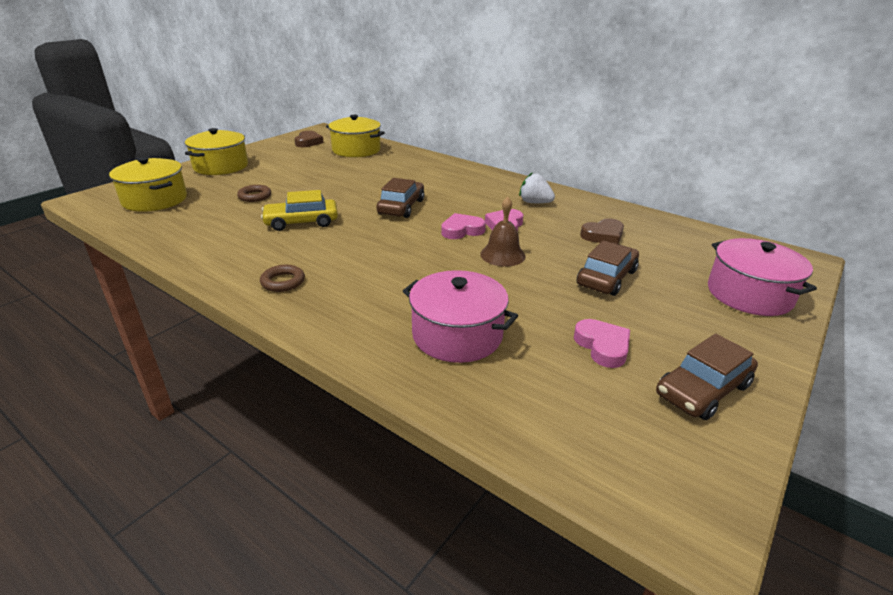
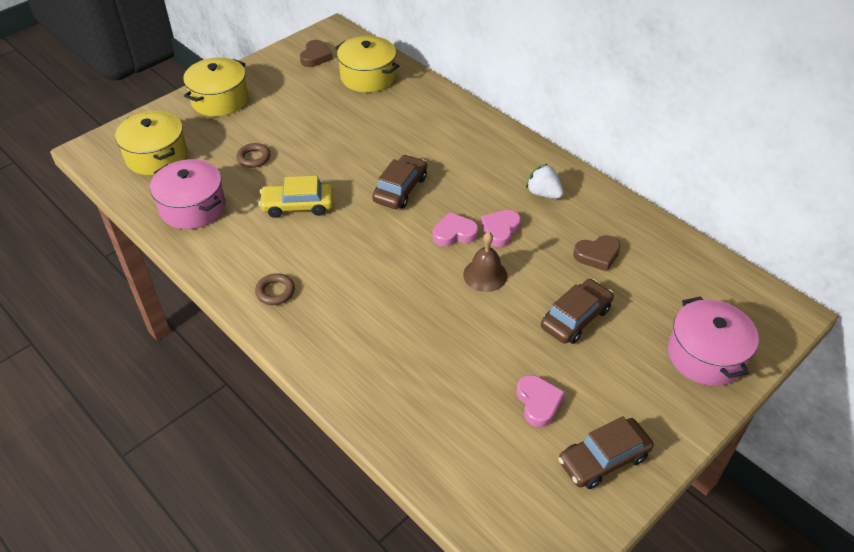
camera: 10 degrees right, 15 degrees up
(457, 335) = (416, 375): pink pot -> pink pot (192, 207)

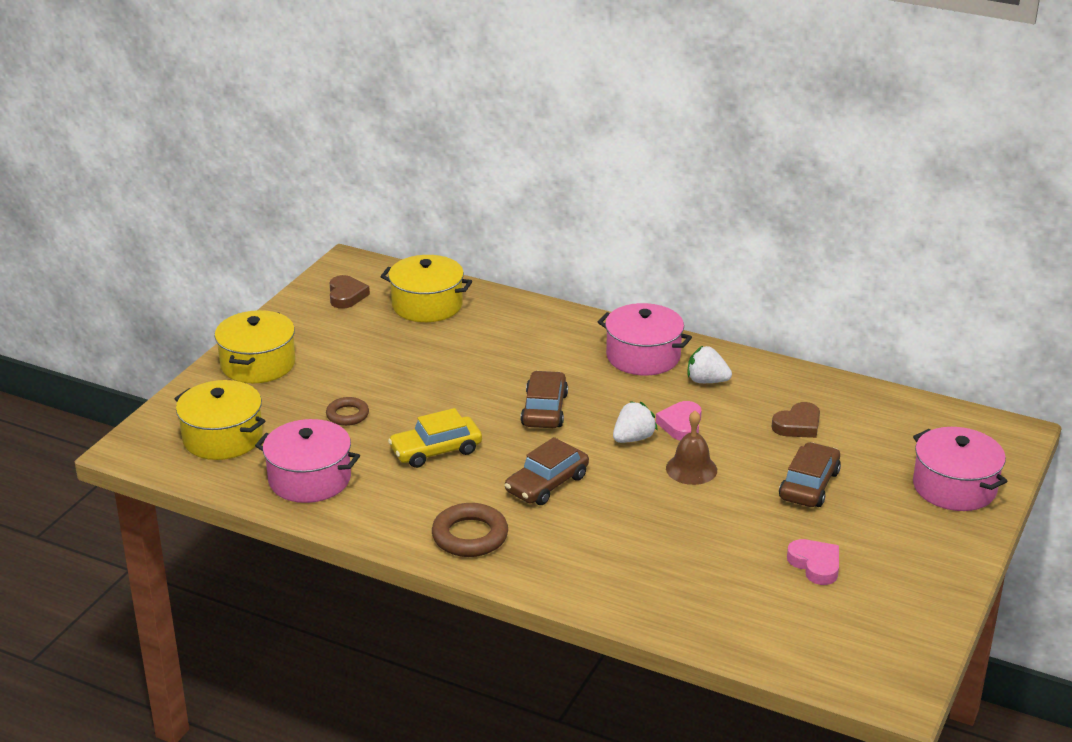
camera: 20 degrees left, 15 degrees down
(275, 292) = (470, 536): brown ring -> brown ring, size x1.61
(454, 233) = (633, 438): pink heart -> white strawberry
(505, 158) = (643, 356): none -> pink pot
(603, 459) = (905, 594): brown car -> brown car (546, 484)

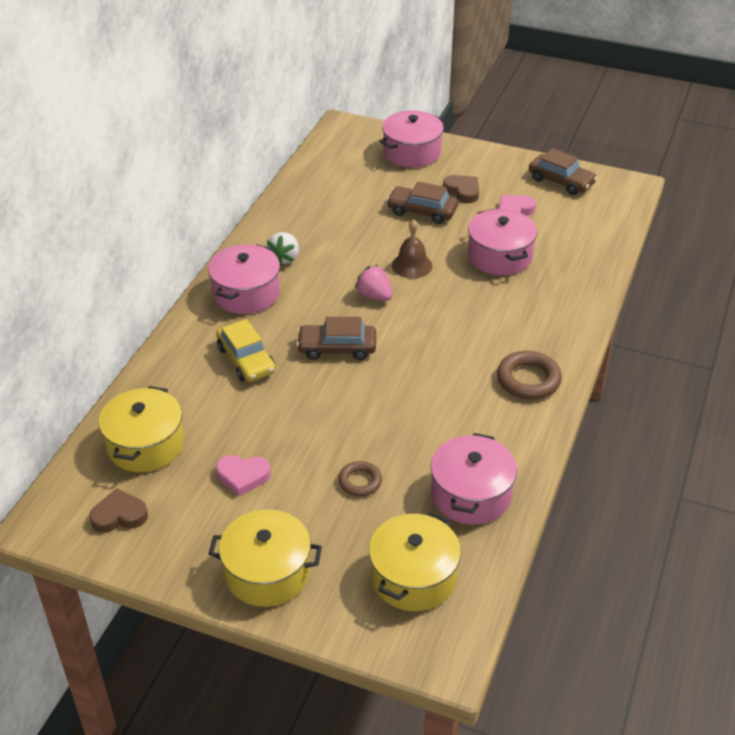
camera: 95 degrees left, 10 degrees up
(436, 450) = (410, 412): yellow car -> yellow car (246, 360)
(546, 484) = (447, 341): brown car -> brown car (561, 181)
(633, 438) = (374, 296): white strawberry -> pink strawberry
(681, 425) = (351, 271): pink heart -> pink heart (243, 476)
(710, 540) = (500, 256): none -> pink pot
(798, 425) = (345, 214): brown heart -> brown heart (462, 191)

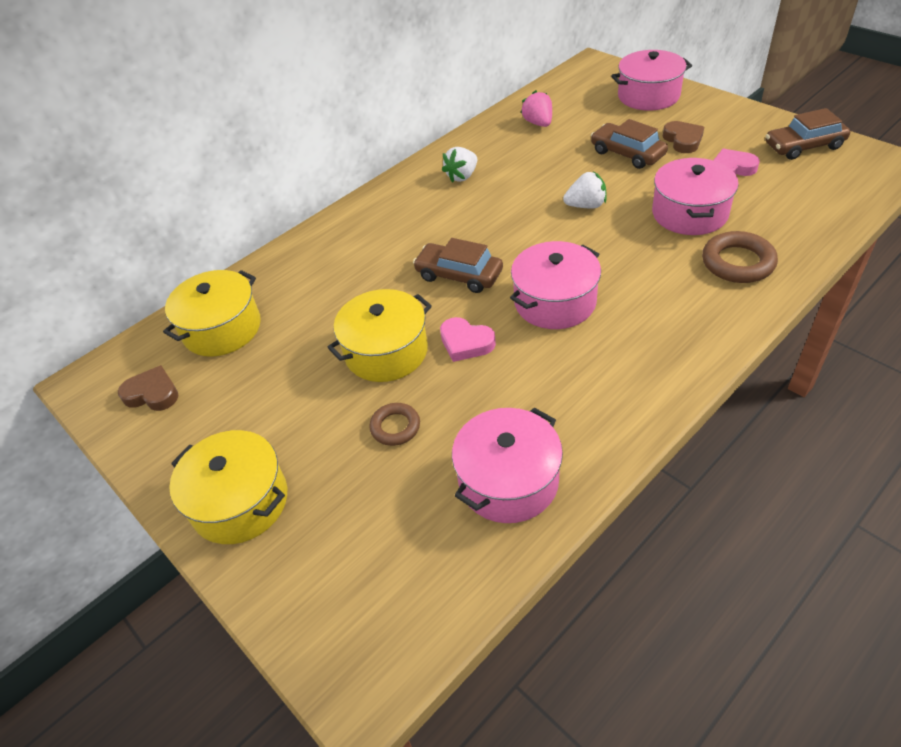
camera: 30 degrees right, 5 degrees up
(243, 476) = (285, 386): pink heart -> pink heart (466, 343)
(246, 293) = (405, 203): pink pot -> pink pot (554, 302)
(246, 360) = (365, 267): yellow car -> none
(374, 296) = (529, 229): pink strawberry -> pink strawberry (538, 123)
(412, 265) = (586, 205): brown bell -> white strawberry
(413, 577) = (384, 563): yellow pot -> yellow pot (386, 351)
(528, 380) = (651, 359): brown ring -> brown ring (737, 262)
(561, 181) = (804, 146): brown car -> brown car turned 105 degrees clockwise

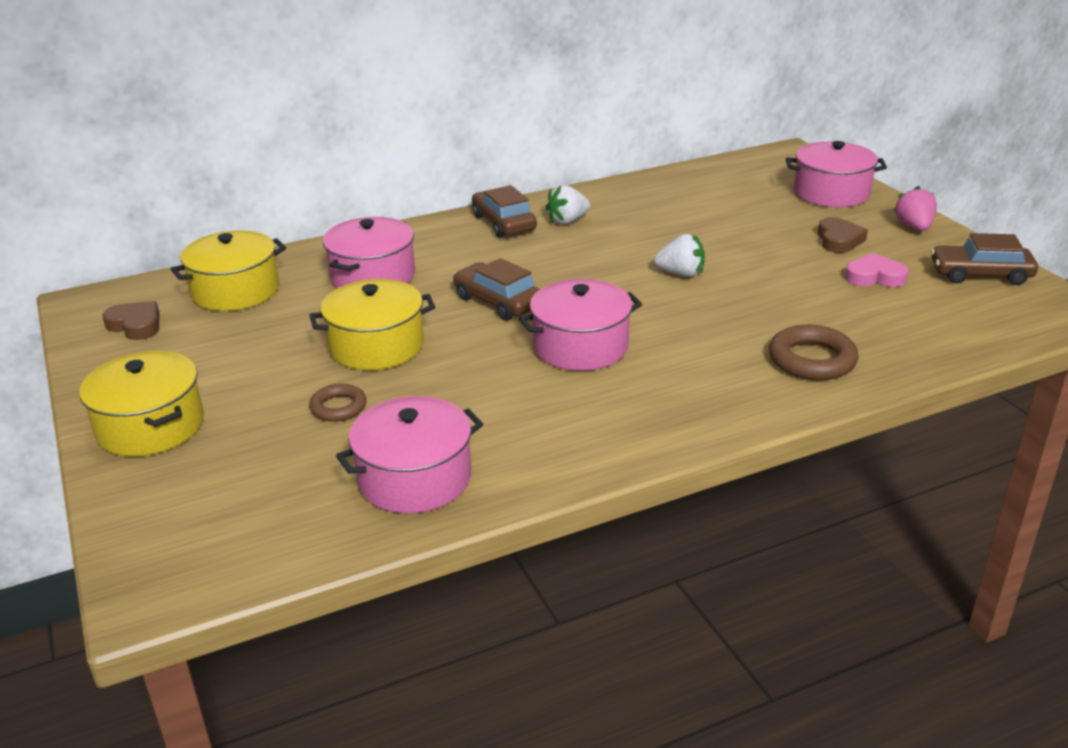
camera: 15 degrees right, 15 degrees down
(466, 343) = (461, 358): pink heart -> none
(538, 123) = (686, 193): pink strawberry -> pink strawberry (914, 227)
(627, 153) = (765, 238): brown car -> brown car (504, 223)
(690, 213) = (792, 305): pink pot -> pink pot (373, 276)

